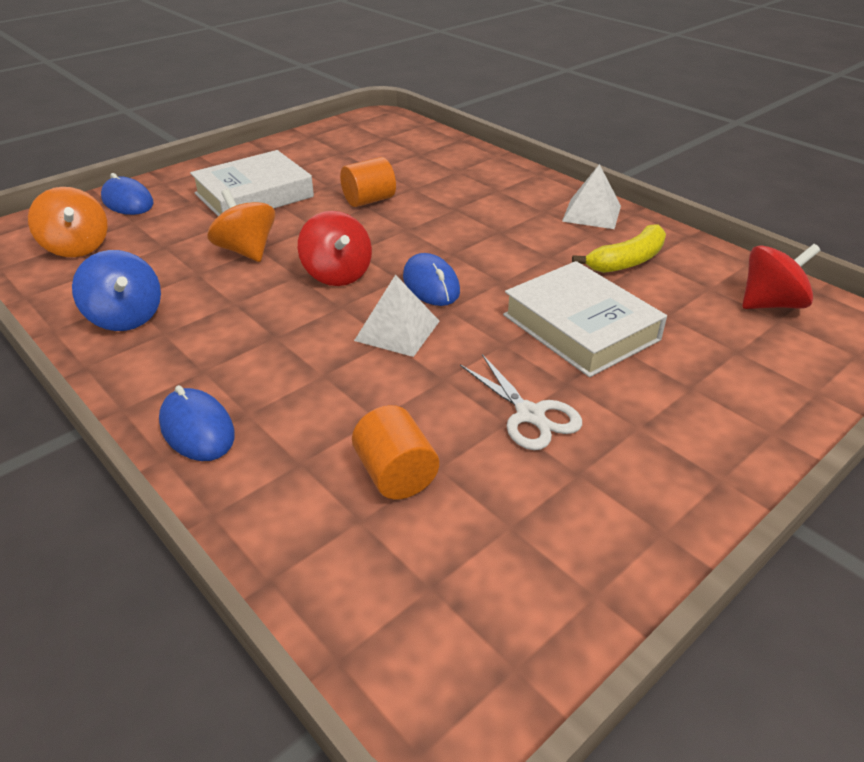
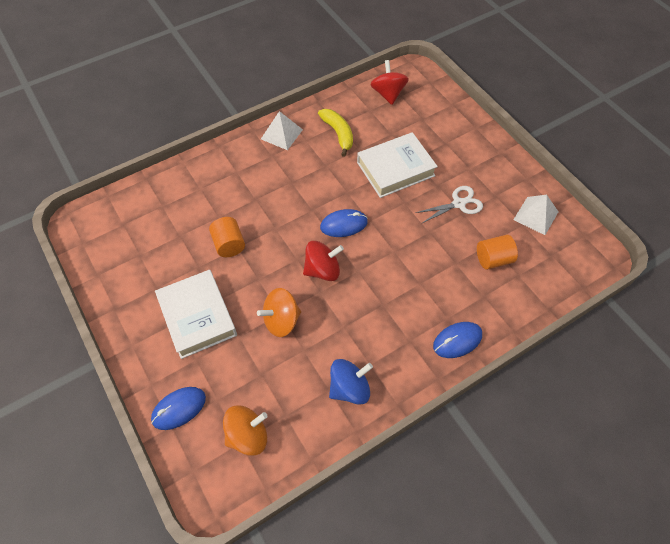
camera: 80 degrees left, 20 degrees up
(397, 330) = (386, 246): white pyramid -> white pyramid (535, 215)

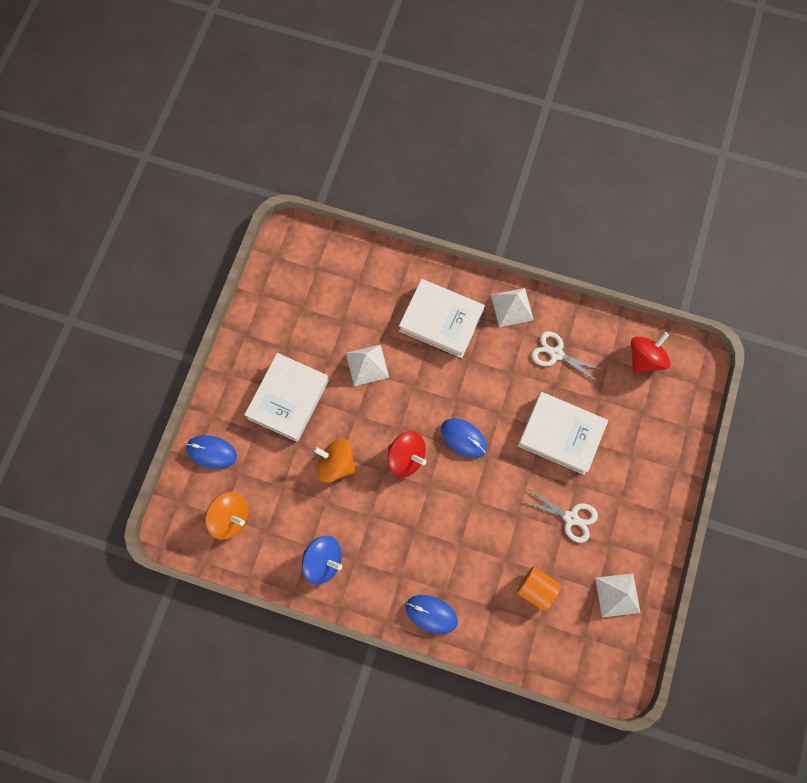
camera: 50 degrees right, 15 degrees up
(229, 244) = (367, 365): orange cylinder -> white pyramid
(247, 178) = (441, 321): none -> white book
(338, 134) = (556, 354): yellow banana -> white scissors

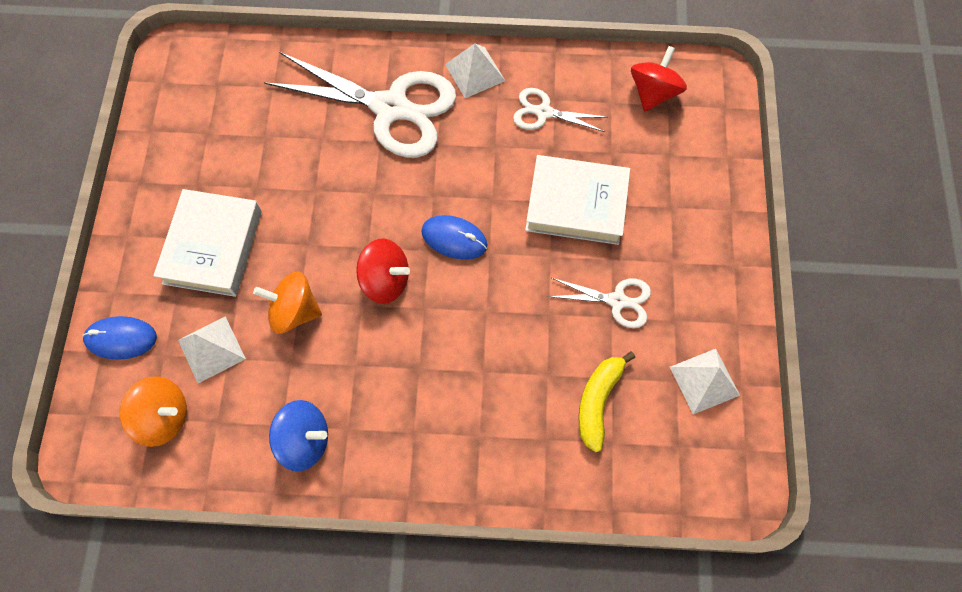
camera: 15 degrees left, 5 degrees down
(367, 365) = (308, 181): white pyramid -> white pyramid (211, 349)
(431, 614) = (468, 471): blue mouse -> none
(441, 321) = (390, 108): white book -> white scissors
(536, 589) = (598, 401): orange cylinder -> yellow banana

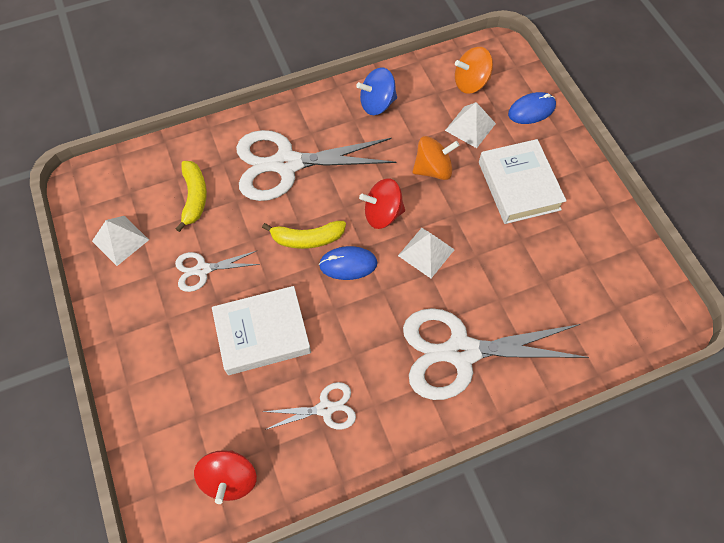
camera: 155 degrees right, 5 degrees down
(465, 398) = (287, 164): none -> white scissors
(475, 72) = (407, 422): white pyramid -> white pyramid (426, 252)
(485, 287) = (307, 239): none -> yellow banana

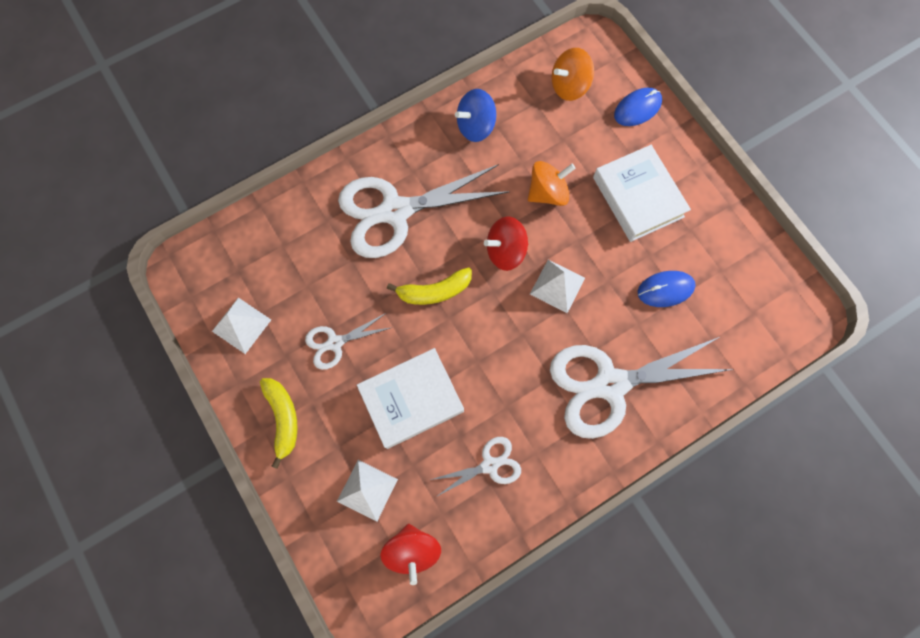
camera: 10 degrees left, 10 degrees up
(194, 197) = (307, 265): yellow banana -> yellow banana (283, 418)
(348, 264) = (481, 312): blue mouse -> blue mouse (665, 289)
(470, 126) = (577, 138): white pyramid -> white pyramid (367, 490)

